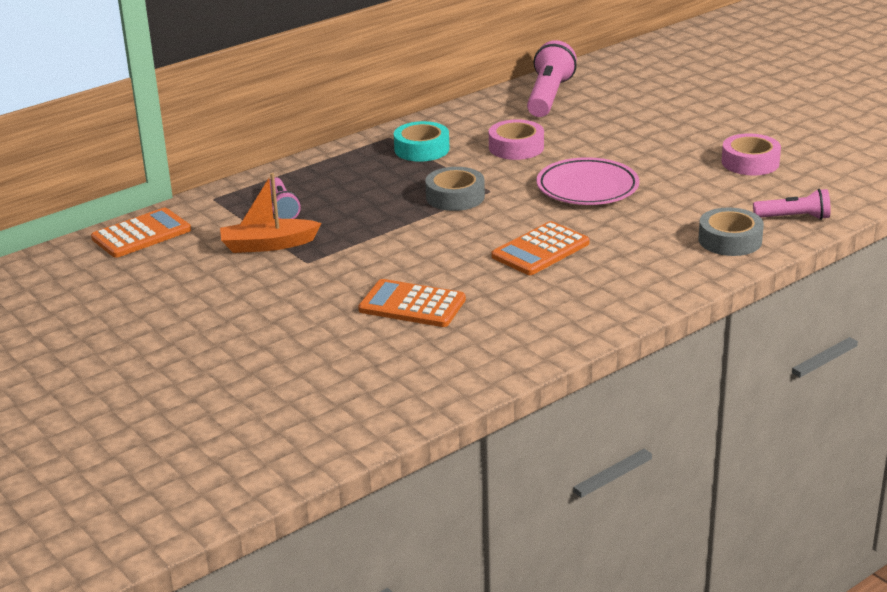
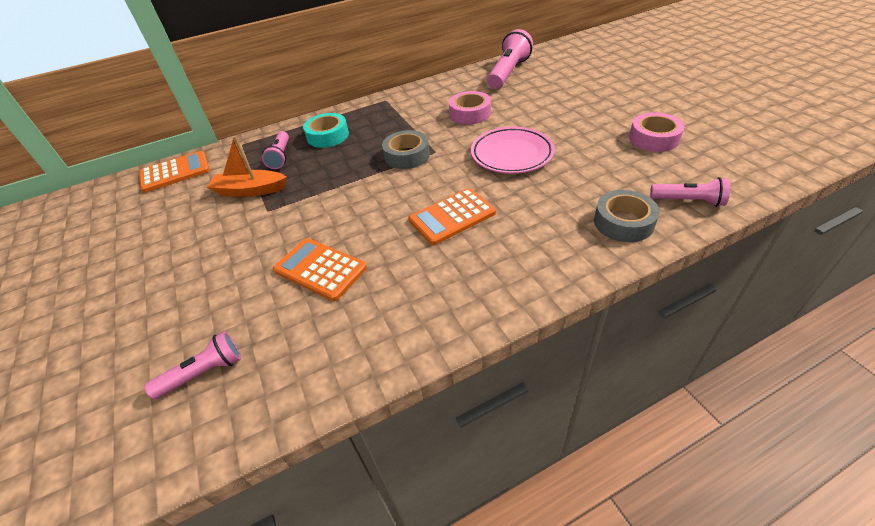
camera: 15 degrees right, 15 degrees up
(340, 388) = (204, 373): none -> pink flashlight
(422, 149) = (402, 111): turquoise tape -> turquoise tape (328, 136)

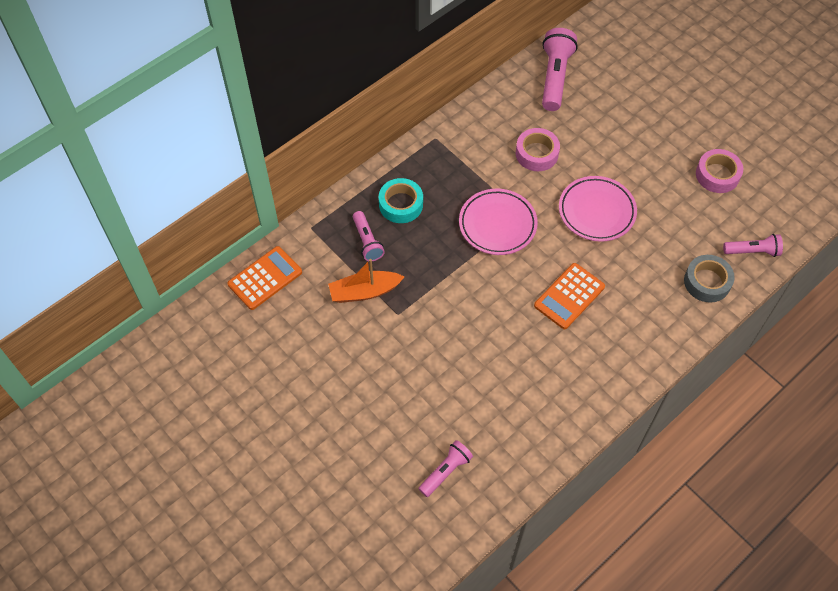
camera: 20 degrees left, 15 degrees up
(320, 269) = (483, 369): orange calculator -> none
(407, 155) = (497, 224): grey tape -> pink plate

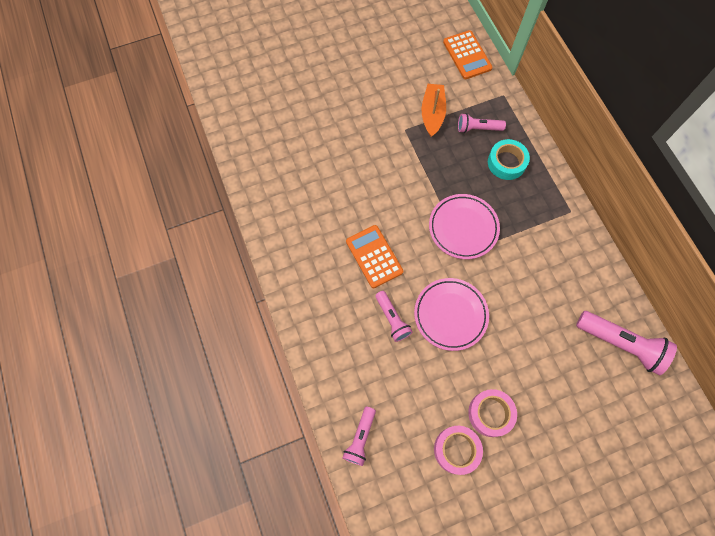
camera: 110 degrees right, 10 degrees up
(446, 471) = (269, 120): pink flashlight -> pink flashlight (392, 319)
(536, 153) = (530, 289): pink tape -> pink tape (490, 413)
(707, 282) = (345, 378): grey tape -> none

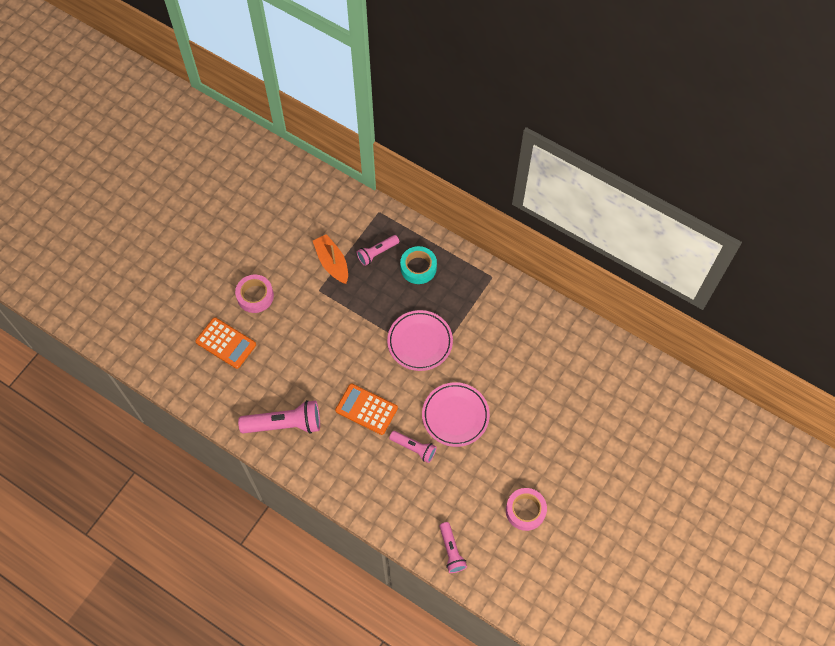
camera: 35 degrees left, 5 degrees down
(467, 55) = (326, 194): orange calculator -> orange calculator (226, 343)
(490, 413) = (532, 468): pink tape -> pink tape (255, 296)
(620, 344) = (590, 356): pink flashlight -> pink flashlight (285, 424)

